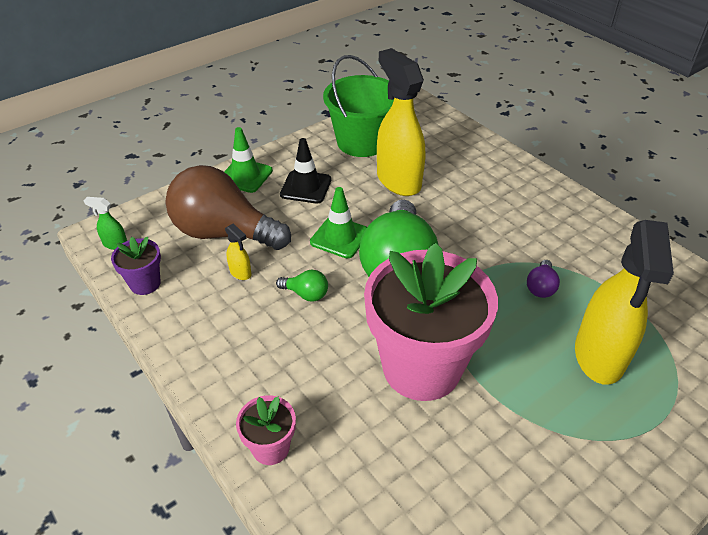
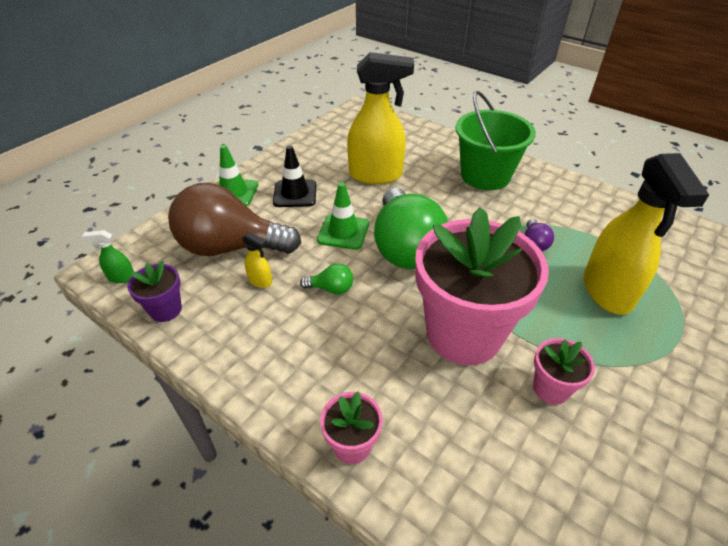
camera: 15 degrees left, 0 degrees up
(362, 142) = (331, 148): green bucket -> green bucket (485, 175)
(398, 180) = (376, 175): yellow spray bottle -> yellow spray bottle turned 135 degrees clockwise
(488, 442) = (551, 388): none -> pink flower pot

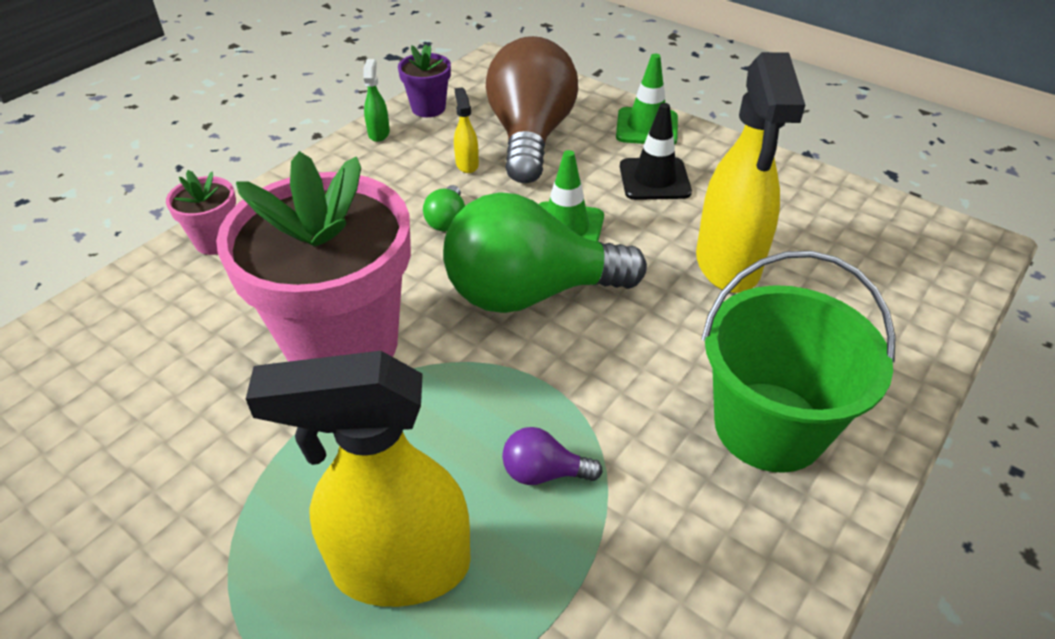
camera: 90 degrees right, 0 degrees up
(121, 277) = (480, 75): green spray bottle -> green spray bottle (379, 133)
(260, 281) = (467, 164): yellow spray bottle -> yellow spray bottle turned 135 degrees clockwise
(551, 388) = (223, 428): pink flower pot -> none

